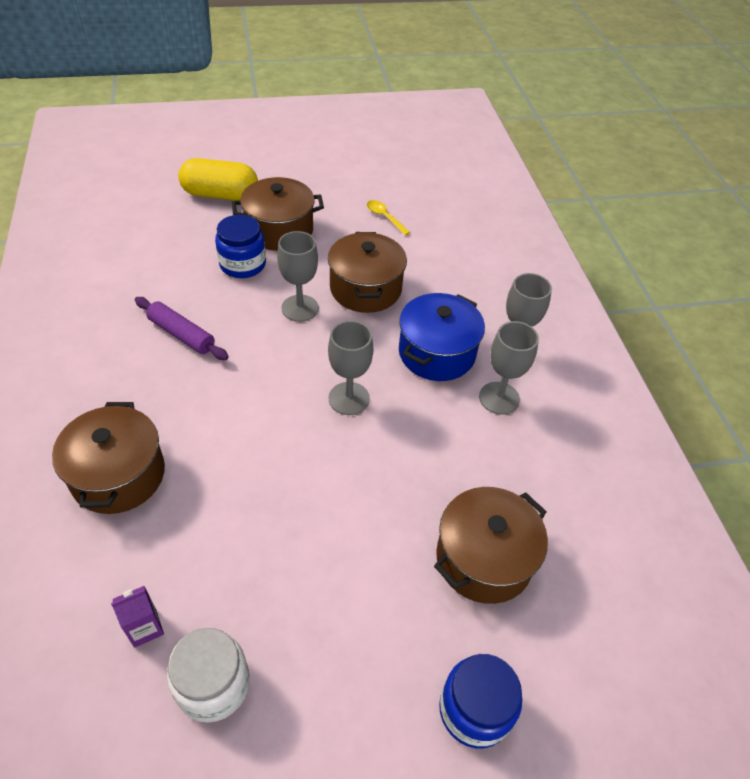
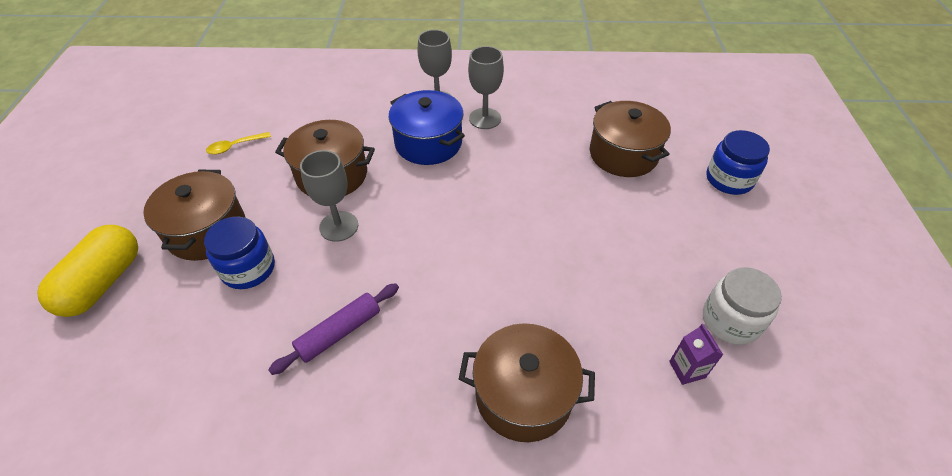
camera: 75 degrees left, 0 degrees up
(349, 398) = (464, 205): grey goblet -> none

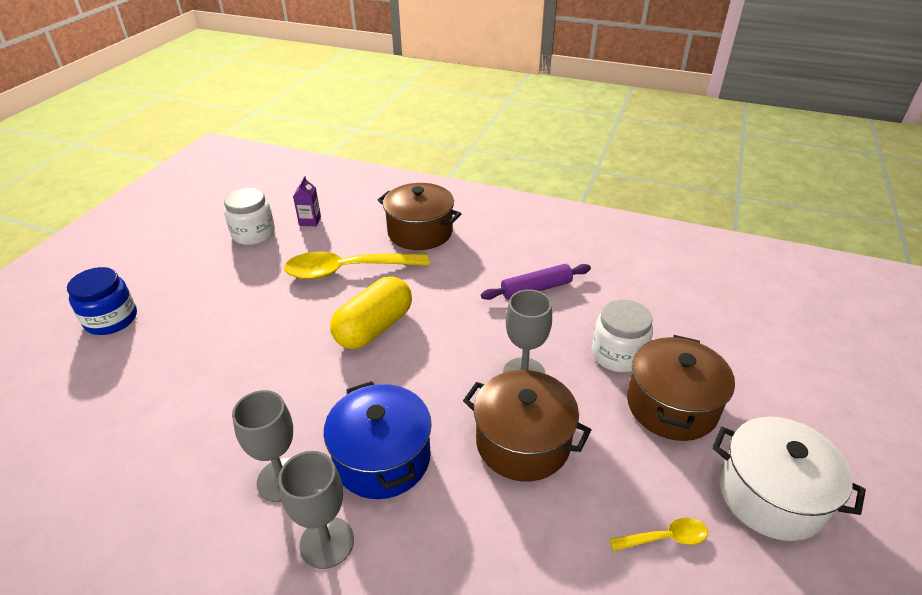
camera: 160 degrees left, 10 degrees down
(103, 283) = (765, 377): yellow capsule -> yellow capsule (374, 328)
(151, 185) = (771, 495): none -> white pot
(248, 269) = (618, 354): blue jar -> white jar
(570, 296) = (347, 270): none -> yellow spoon
(623, 154) = (172, 373): brown pot -> none

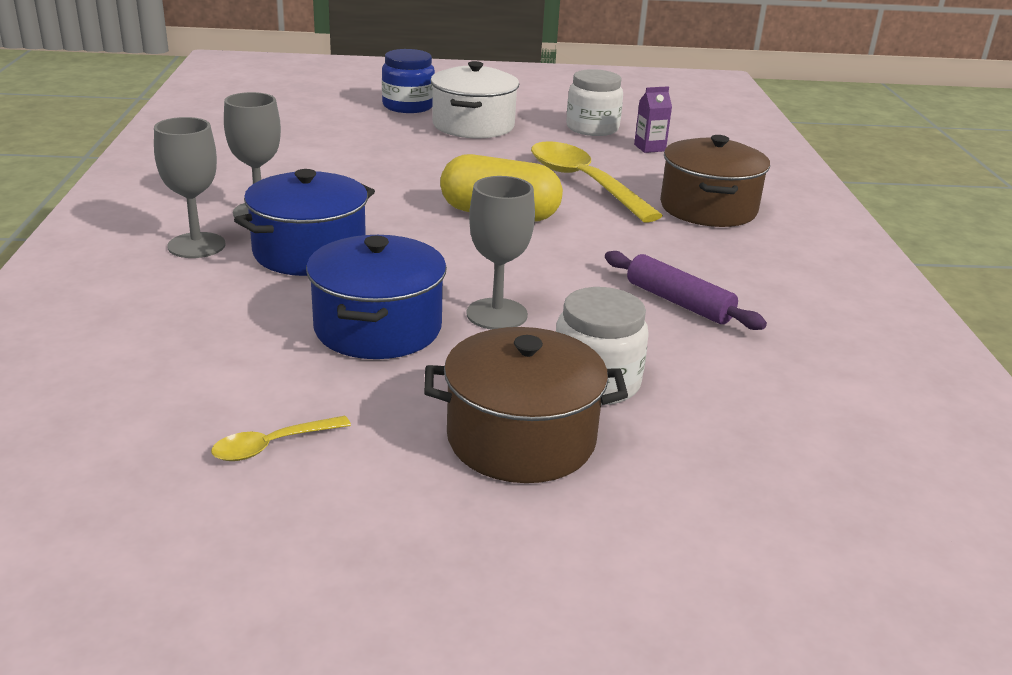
camera: 65 degrees right, 10 degrees down
(522, 442) = (378, 328): brown pot -> blue pot
(664, 538) = (272, 446): yellow spoon -> yellow spoon turned 90 degrees clockwise
(771, 495) = (391, 545): white pot -> white pot (473, 125)

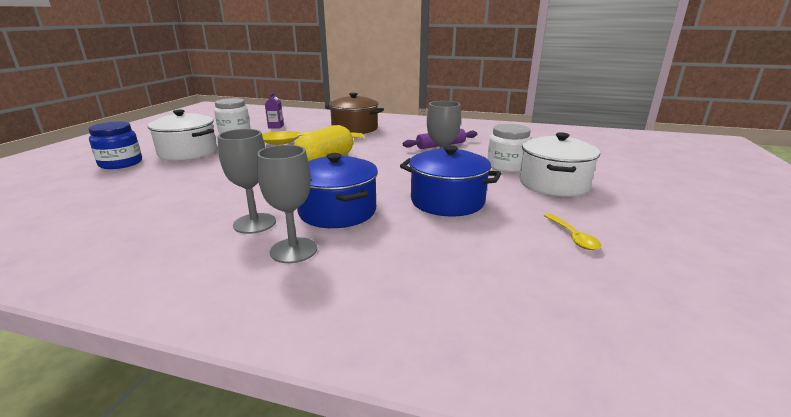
camera: 70 degrees left, 5 degrees down
(521, 439) = (553, 184): brown pot -> white pot

